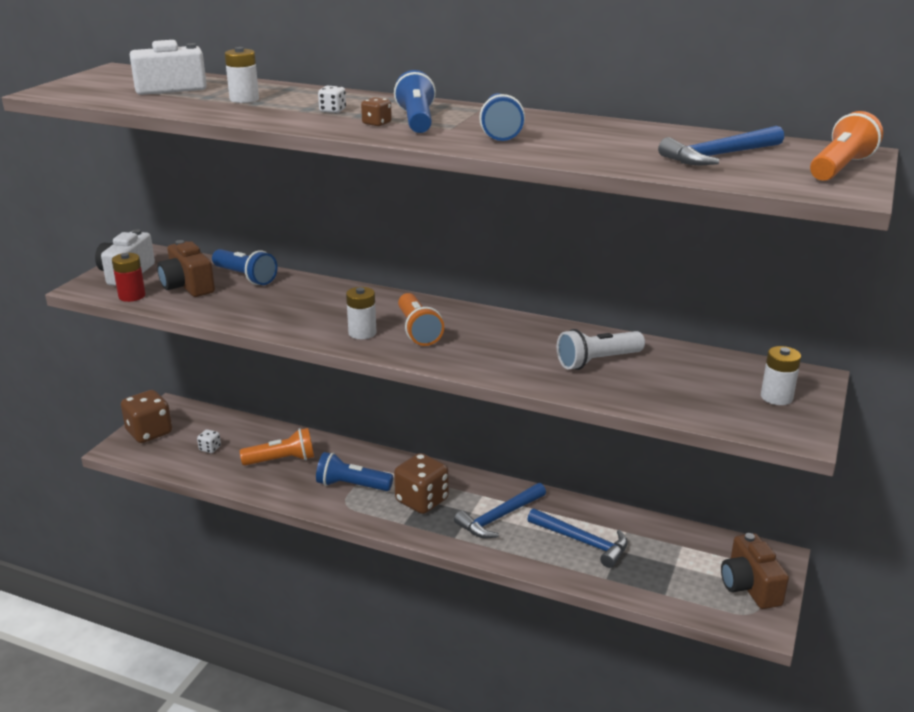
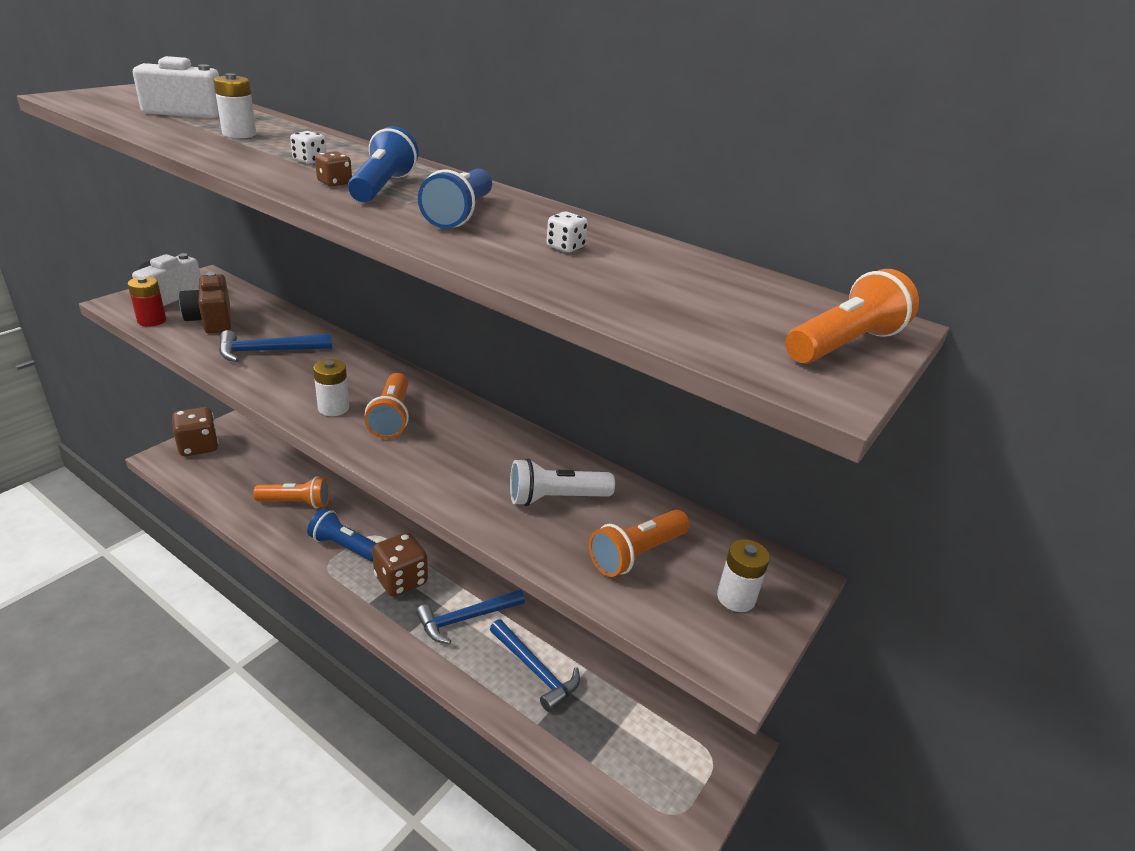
camera: 10 degrees right, 5 degrees up
(210, 448) = (240, 475): white dice -> white dice (565, 247)
(245, 277) = (273, 320): blue flashlight -> none
(685, 385) = (636, 554): none -> orange flashlight
(719, 156) = (692, 296): blue hammer -> blue hammer (268, 351)
(749, 586) = (688, 776): brown camera -> none

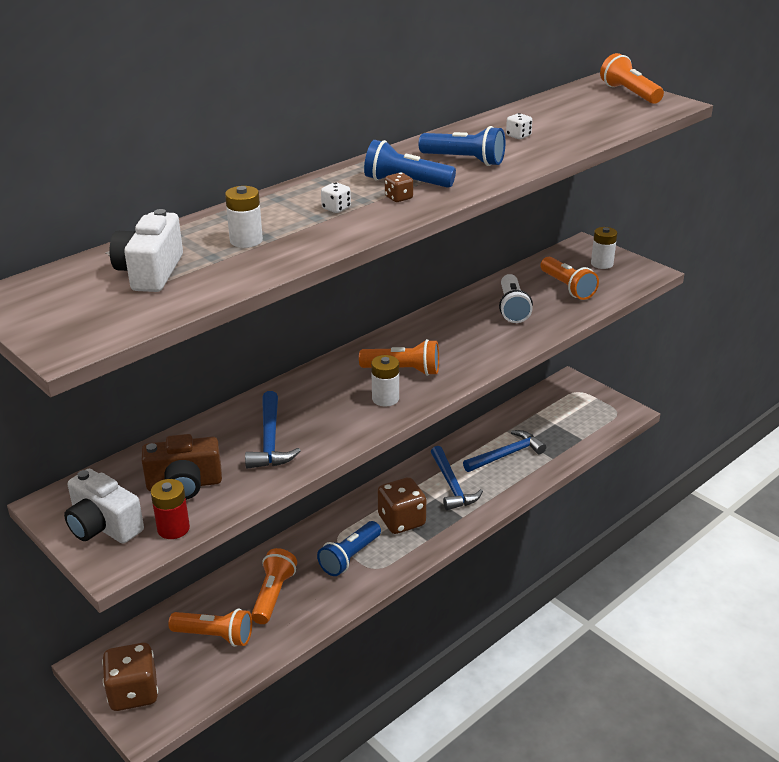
camera: 75 degrees left, 0 degrees up
(251, 477) = (215, 636): none -> orange flashlight

